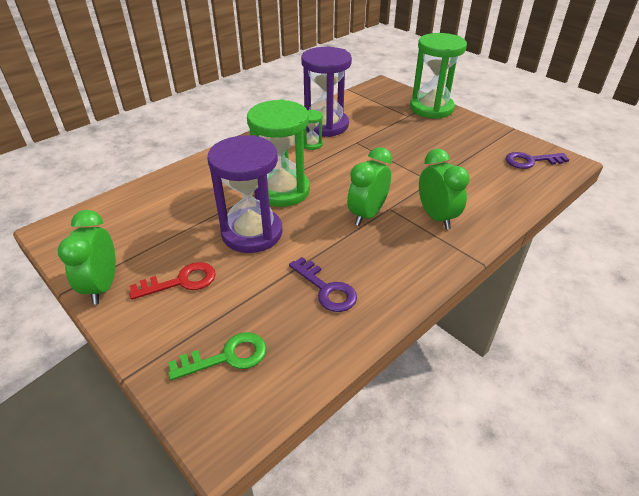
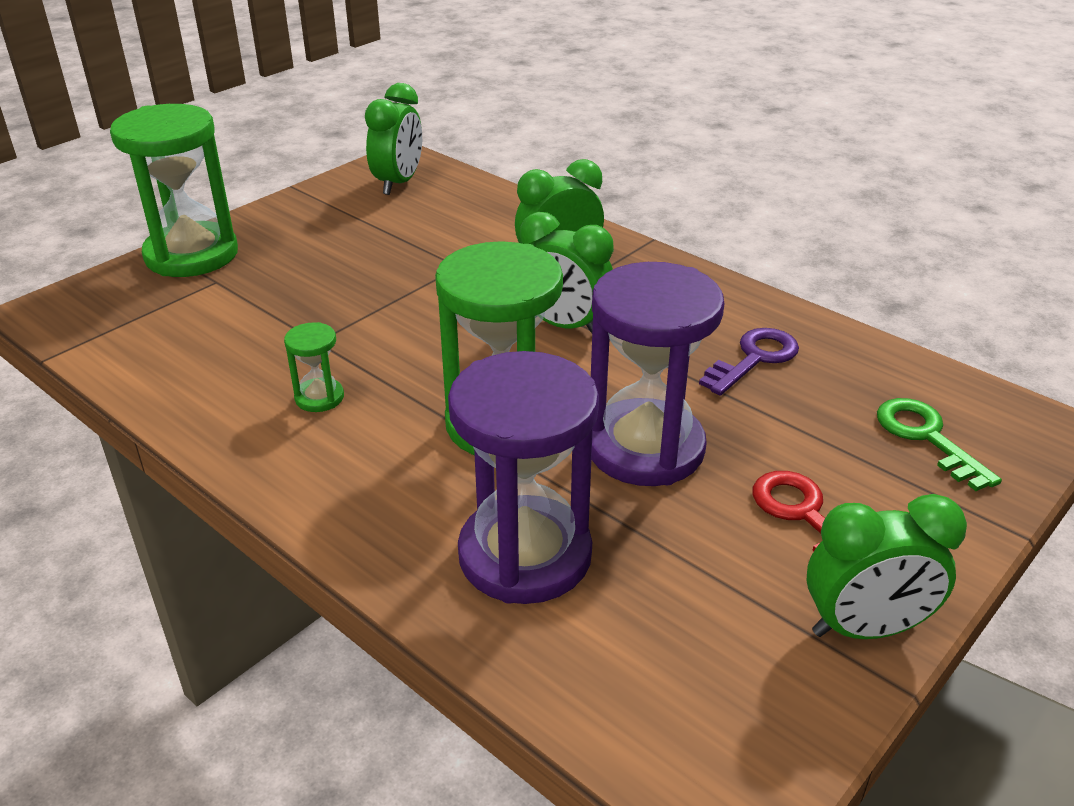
camera: 95 degrees left, 5 degrees down
(325, 125) = (234, 383): purple hourglass -> purple hourglass (525, 555)
(531, 161) = (398, 183): purple key -> green clock

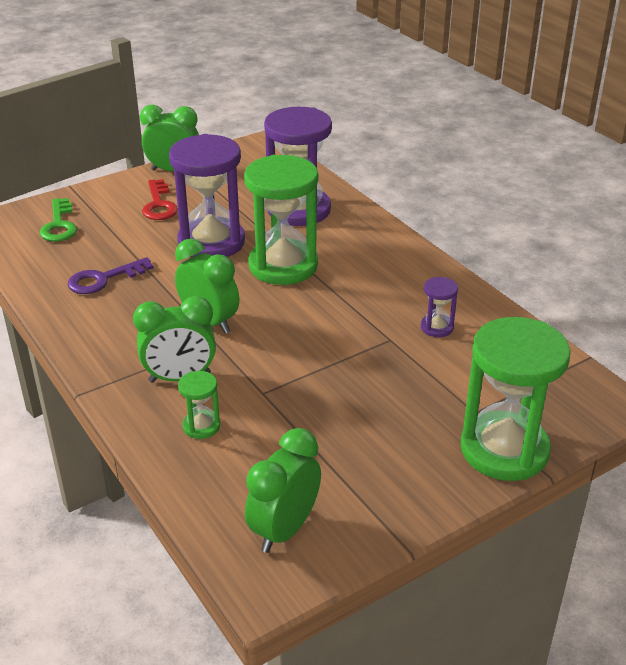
camera: 165 degrees left, 0 degrees up
(251, 365) = (437, 327): none -> purple hourglass
(319, 397) = (391, 298): green hourglass -> green hourglass (201, 426)

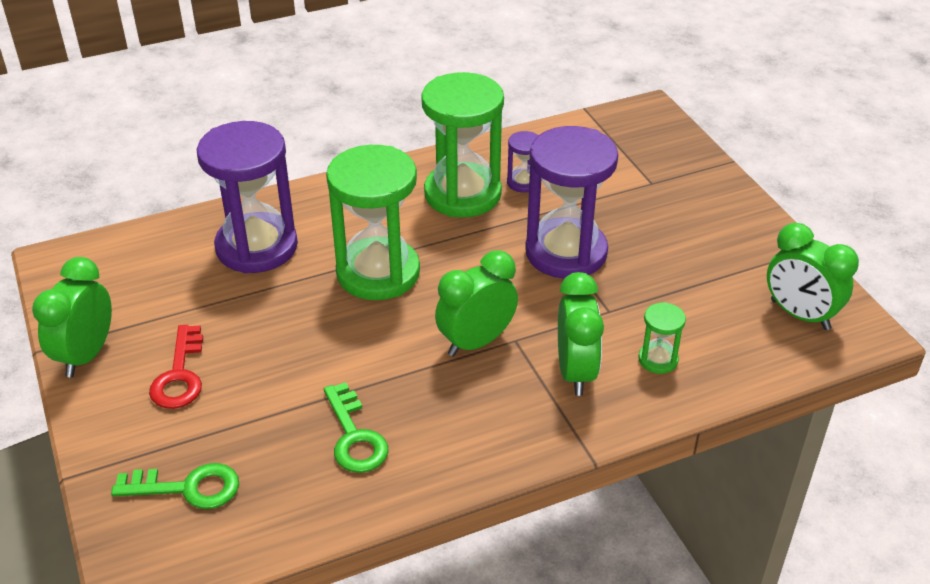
camera: 80 degrees left, 5 degrees up
(104, 279) = (354, 436): purple key -> green key
(159, 204) = (179, 375): red key -> red key turned 90 degrees clockwise
(211, 242) = (302, 329): purple hourglass -> purple hourglass (566, 252)
(504, 450) = (701, 177): green hourglass -> green hourglass (462, 194)

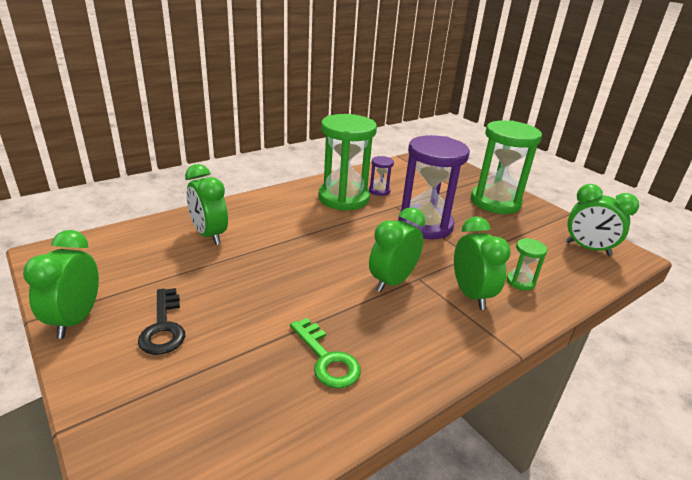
camera: 15 degrees left, 10 degrees down
(179, 375) = (163, 327): red key -> black key
(187, 488) = (187, 424): green key -> none
(257, 247) = (209, 235): purple hourglass -> green clock
(378, 273) = (304, 245): green hourglass -> green hourglass (495, 202)

